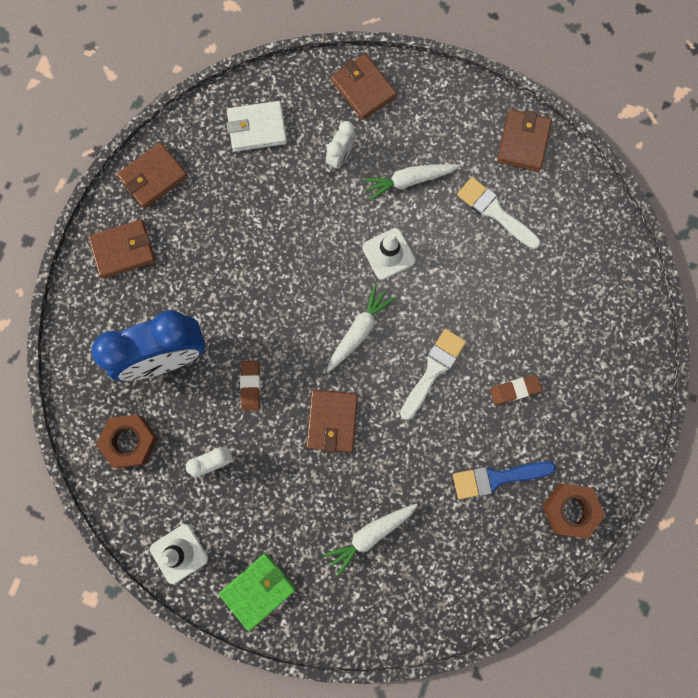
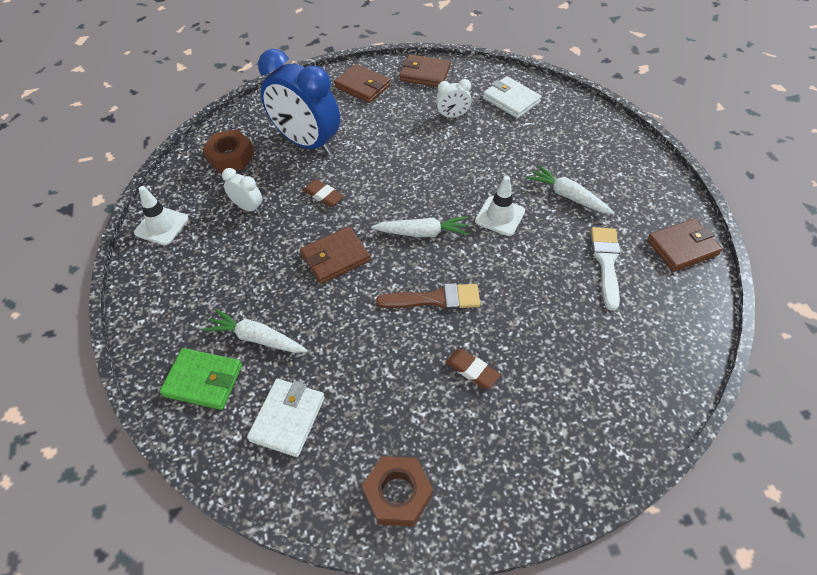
camera: 55 degrees right, 25 degrees down
(250, 386) = (323, 195): brown eraser -> brown eraser turned 75 degrees clockwise
(258, 590) = (159, 289): green wallet -> green wallet (203, 380)
(341, 157) = (541, 150): white clock -> white clock (452, 116)
(363, 89) = (602, 134): brown wallet -> none
(433, 370) = (435, 299): white brush -> brown brush
(460, 552) = (287, 418): none -> white wallet
(497, 478) = (380, 406): blue brush -> none

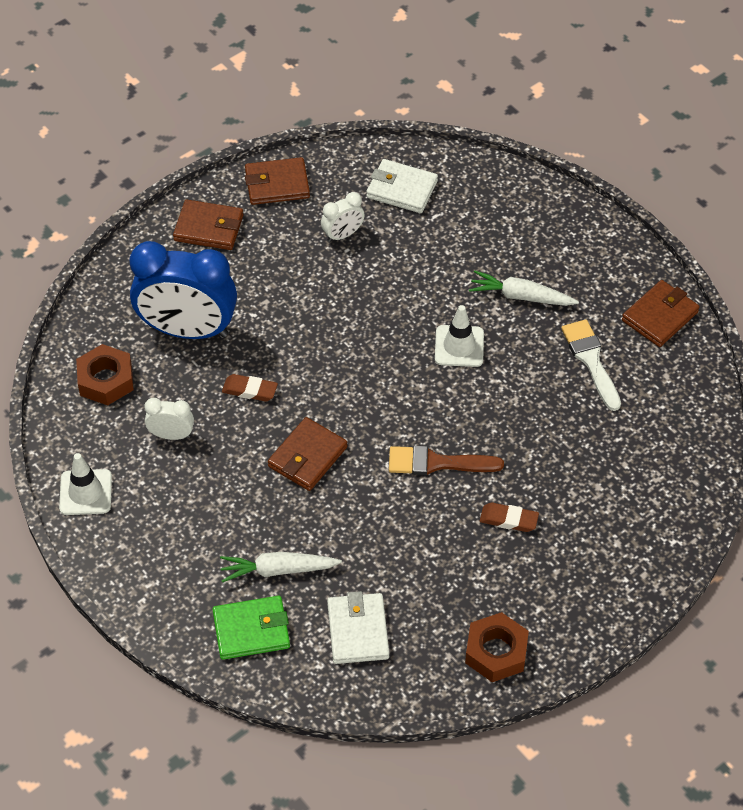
camera: 25 degrees left, 0 degrees up
(422, 233) = (385, 395): white carrot -> none
(435, 299) = (437, 463): brown brush -> brown brush turned 150 degrees counterclockwise

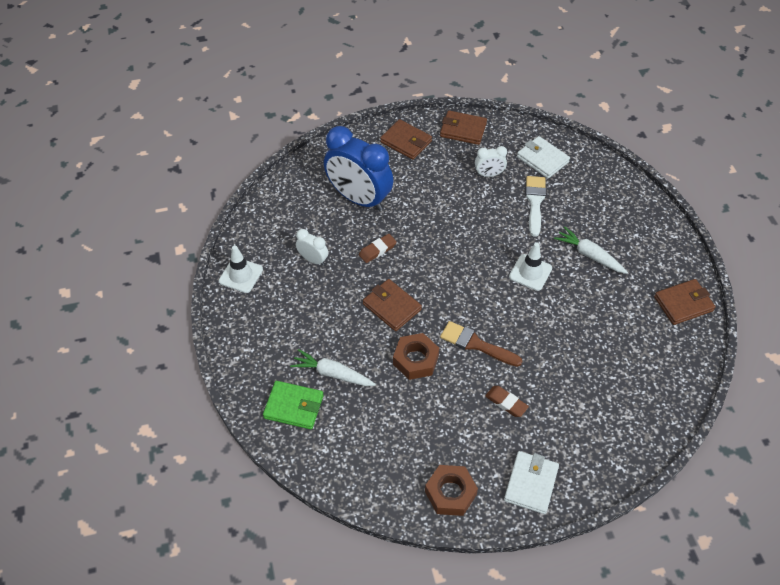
camera: 25 degrees right, 0 degrees up
(106, 380) = (292, 211): brown nut -> brown nut (415, 360)
(250, 390) = (377, 250): brown eraser -> brown eraser turned 75 degrees counterclockwise
(307, 457) = (391, 307): brown wallet -> brown wallet turned 75 degrees clockwise
(358, 631) = (363, 437): white wallet -> white wallet (531, 483)
(591, 360) = (618, 316): white brush -> white brush (535, 202)

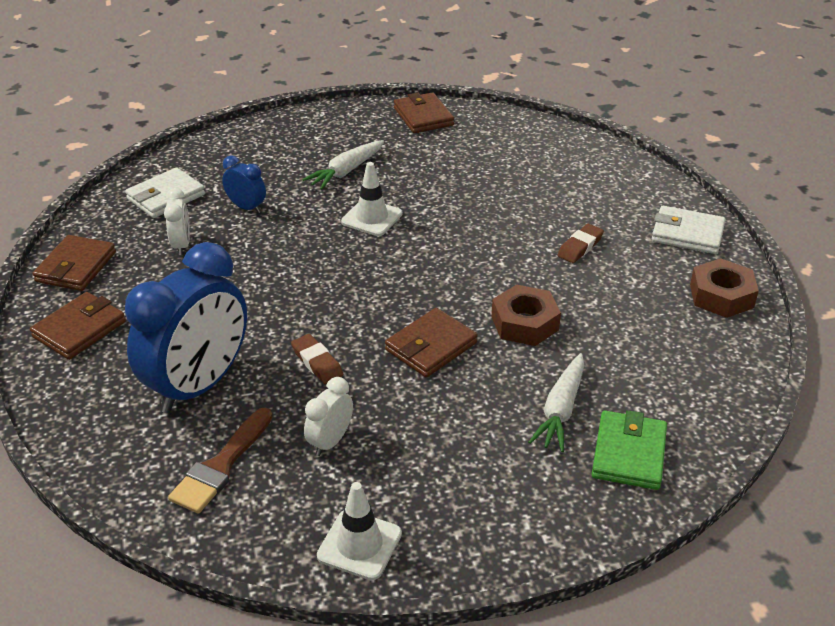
camera: 90 degrees left, 15 degrees down
(476, 344) = (493, 268): brown brush -> brown brush (221, 465)
(535, 202) = (247, 207): white brush -> blue clock

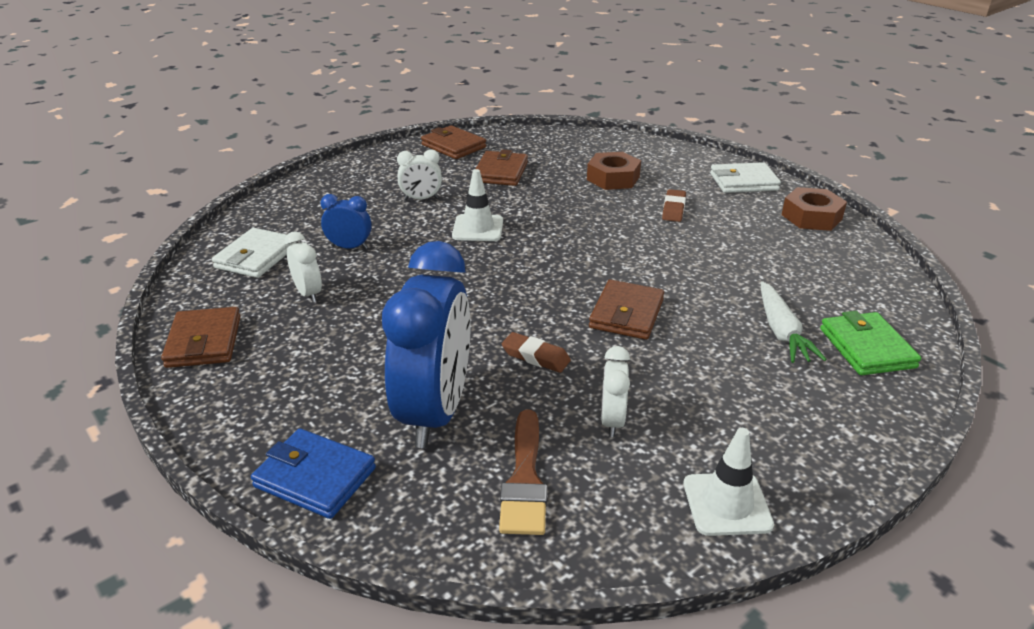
camera: 25 degrees left, 5 degrees down
(76, 408) = (315, 477): none -> blue wallet
(79, 329) = (255, 399): brown wallet -> brown wallet (500, 172)
(346, 171) = (421, 199): white carrot -> white clock
(524, 323) = (686, 274): brown nut -> brown nut (613, 178)

